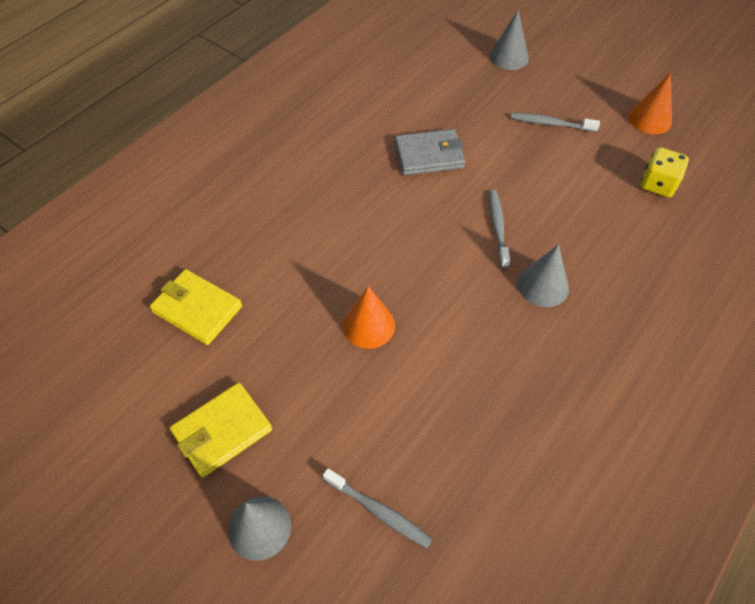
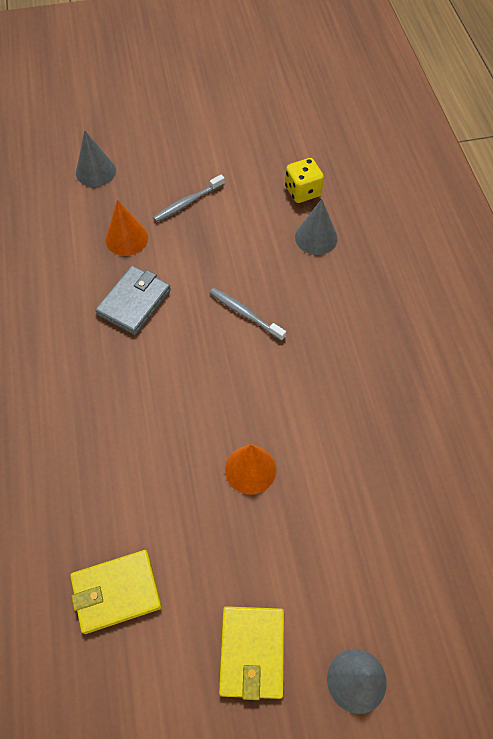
camera: 50 degrees left, 5 degrees up
(379, 511) = (406, 581): grey toothbrush -> none
(543, 285) = (319, 328): grey cone -> grey cone (316, 237)
(650, 119) = (245, 145): orange cone -> orange cone (126, 238)

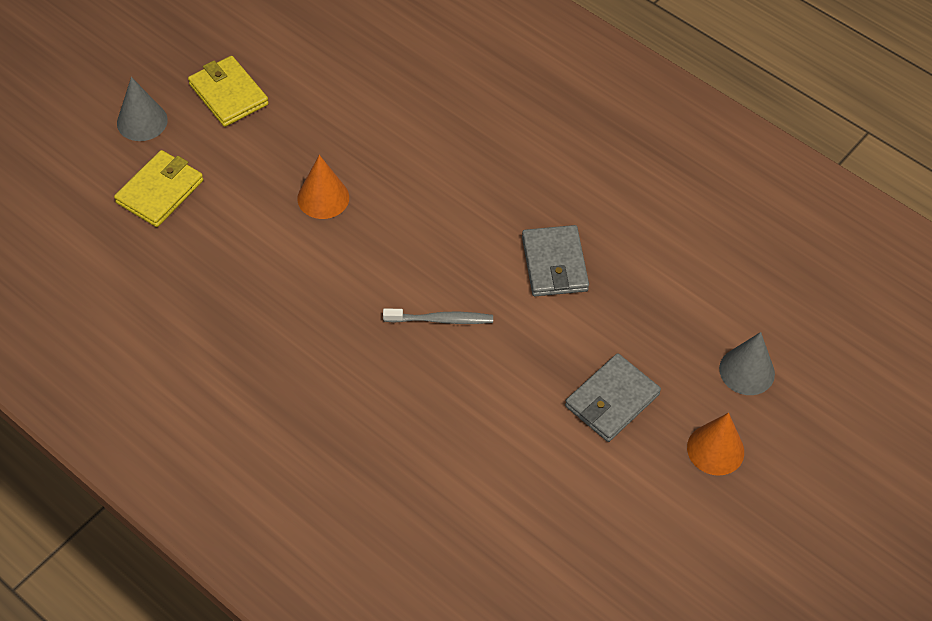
camera: 140 degrees right, 5 degrees down
(116, 592) = (354, 70): yellow wallet -> yellow wallet (160, 191)
(126, 238) = (630, 319): orange cone -> orange cone (715, 449)
(188, 203) = (612, 400): grey toothbrush -> grey wallet
(302, 191) = (502, 501): yellow dice -> none
(316, 237) = (439, 450): grey cone -> none

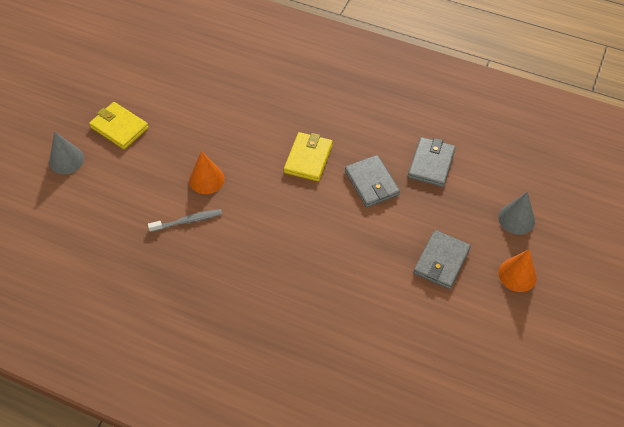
camera: 15 degrees left, 0 degrees up
(160, 191) = (95, 203): yellow wallet -> yellow wallet (308, 158)
(441, 320) = (312, 239): grey toothbrush -> grey toothbrush (187, 221)
(652, 259) = (431, 164): none -> grey wallet

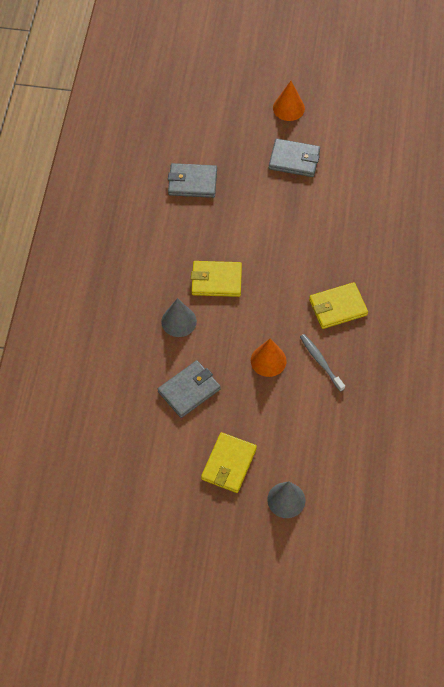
camera: 105 degrees left, 5 degrees up
(242, 252) = (338, 307): none -> yellow wallet
(371, 183) = (229, 224): grey wallet -> grey wallet (189, 390)
(516, 219) = (233, 114): grey cone -> grey cone (179, 321)

